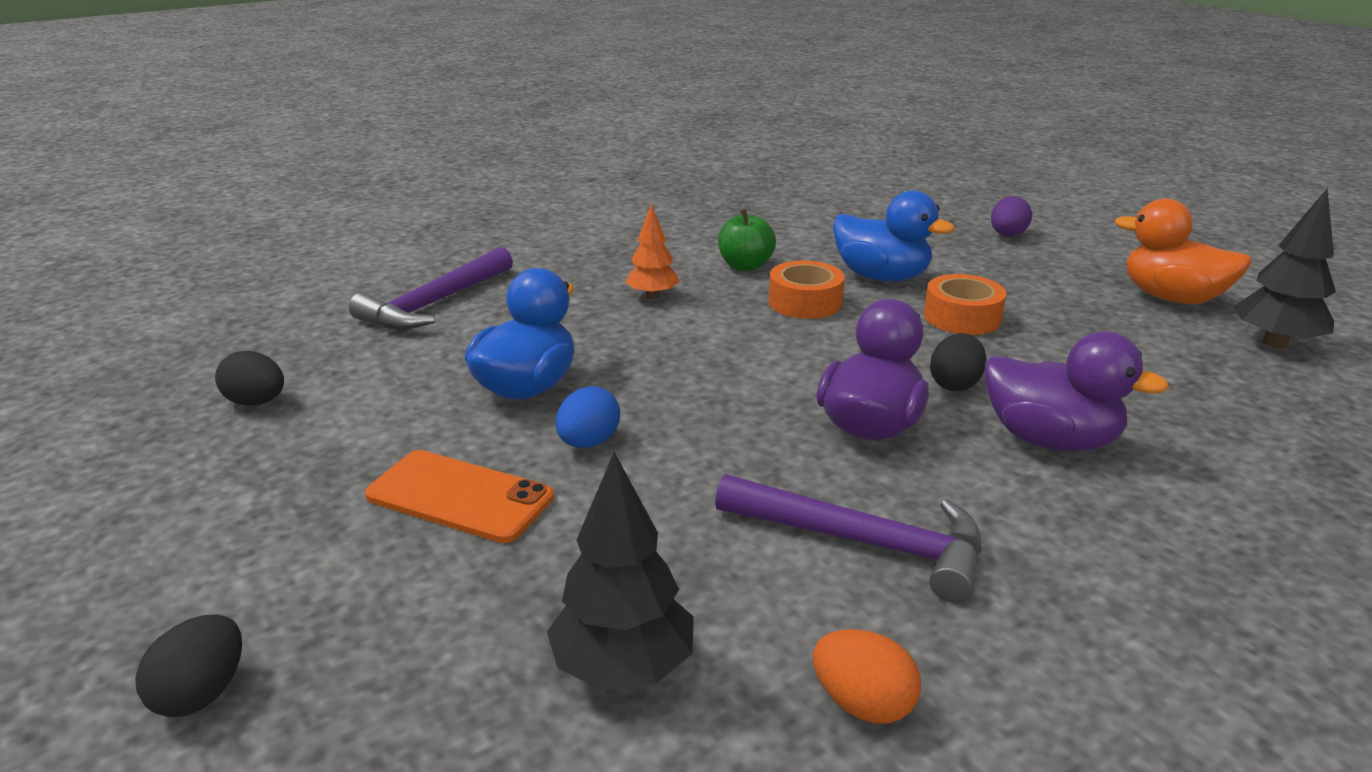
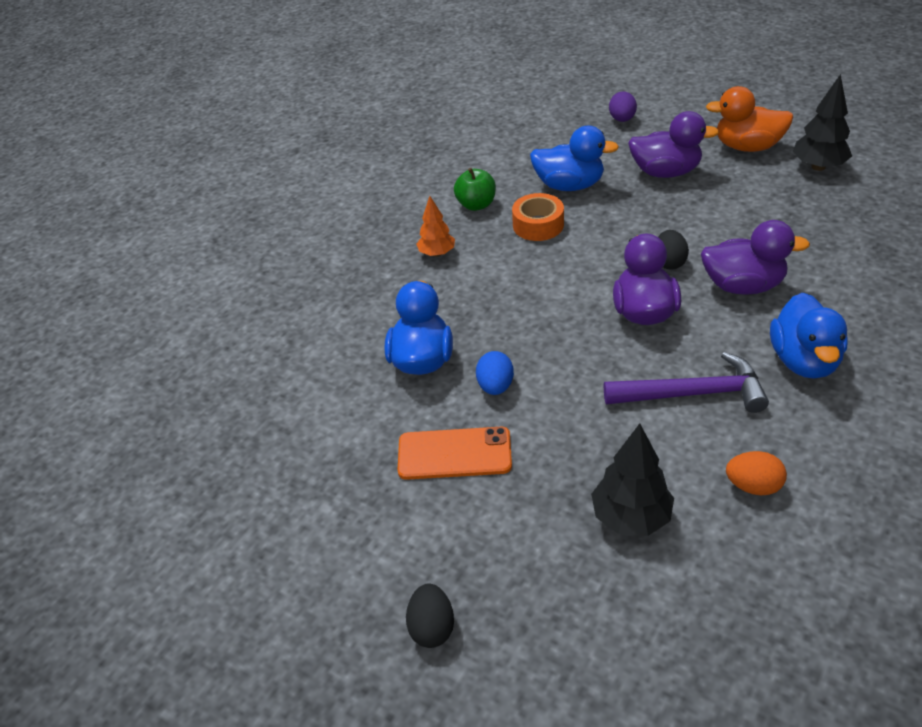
camera: 20 degrees left, 15 degrees up
(256, 402) = (256, 439): black egg -> none
(435, 303) = (294, 312): purple hammer -> none
(962, 317) = (640, 205): orange tape -> none
(1027, 295) = (665, 172): none -> purple duck
(1086, 561) = (803, 361): none -> blue duck

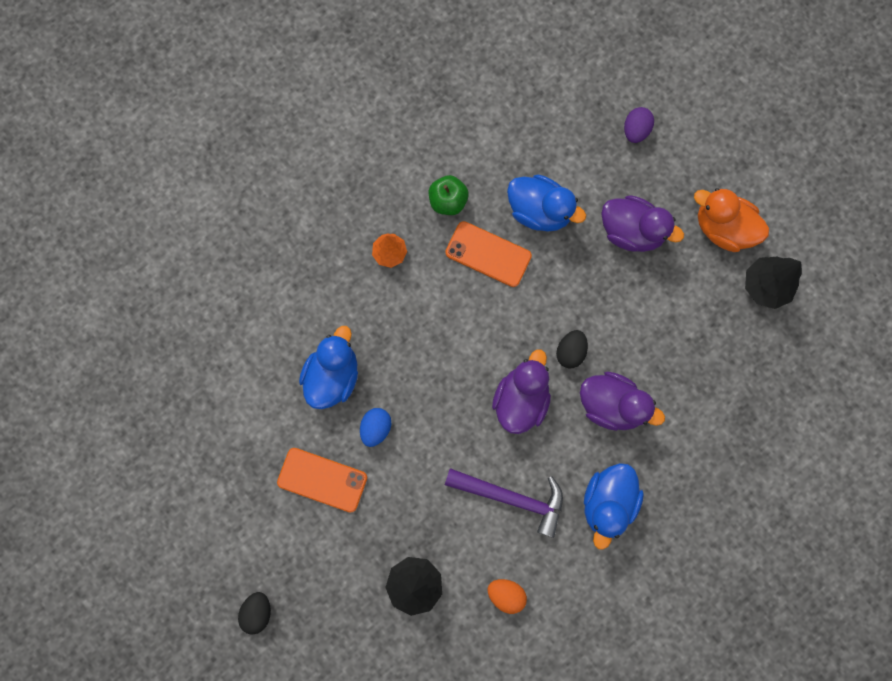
camera: 15 degrees right, 35 degrees up
(538, 225) = (488, 254): orange tape -> orange phone

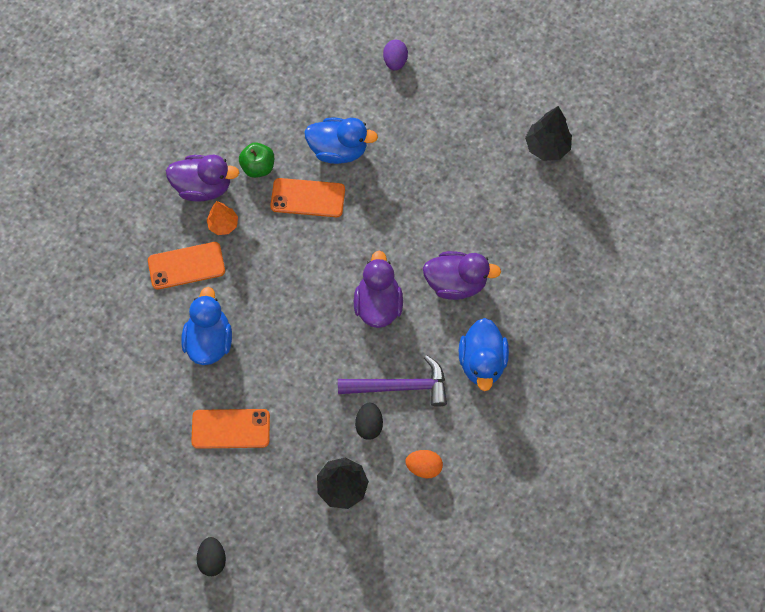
camera: 20 degrees left, 10 degrees down
(336, 285) = (186, 266): none -> orange phone
(376, 428) = (262, 370): blue egg -> none
(570, 352) = (405, 252): black egg -> black egg (369, 425)
(631, 231) = (421, 141): purple duck -> purple duck (203, 187)
(723, 228) = (495, 114): orange duck -> none

